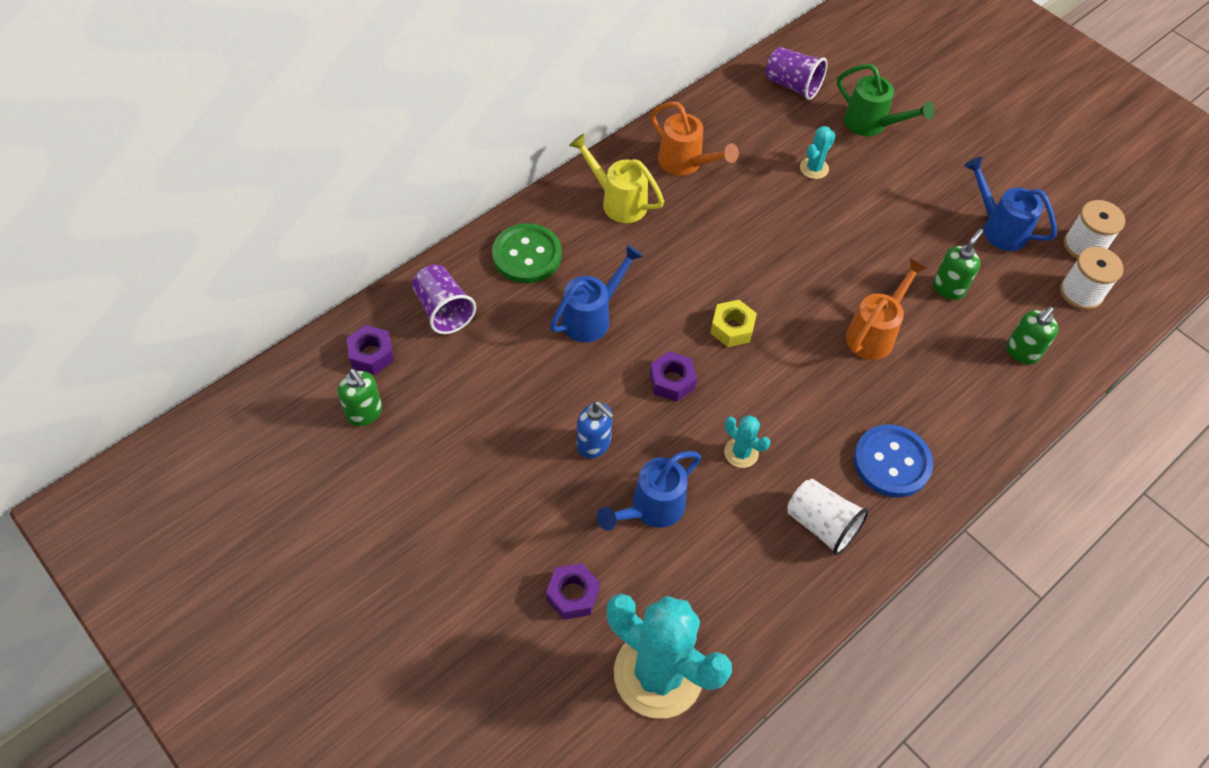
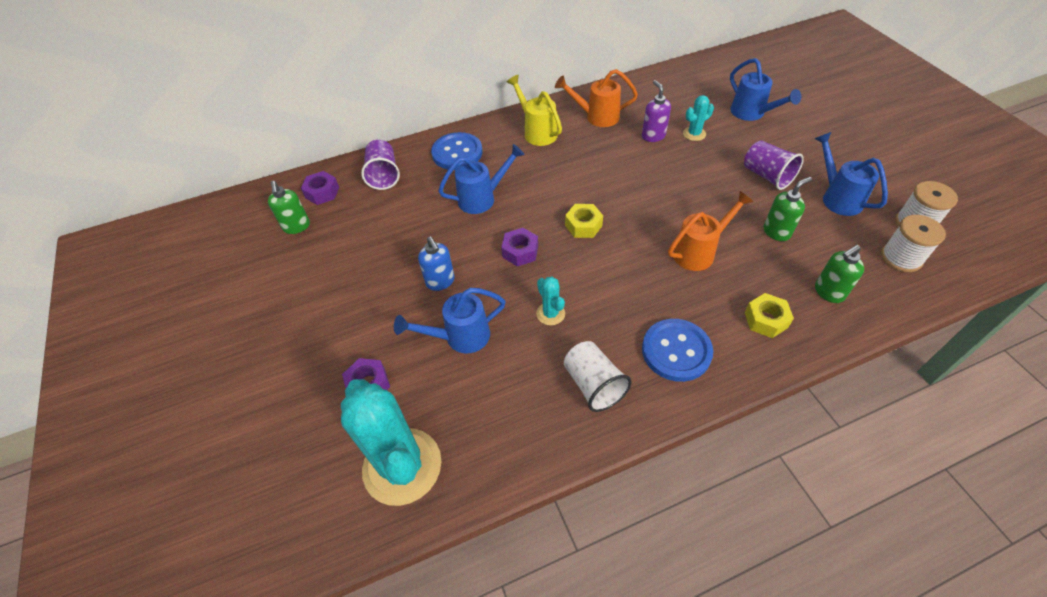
camera: 25 degrees right, 5 degrees down
(527, 255) = (457, 153): green button -> blue button
(685, 163) = (597, 117): orange watering can -> orange watering can turned 120 degrees clockwise
(766, 180) = (653, 136): none -> purple soap dispenser
(792, 85) = (699, 82): purple cup -> purple cup (767, 176)
(871, 124) = (751, 113): green watering can -> blue watering can
(969, 401) = (766, 320): none -> yellow nut

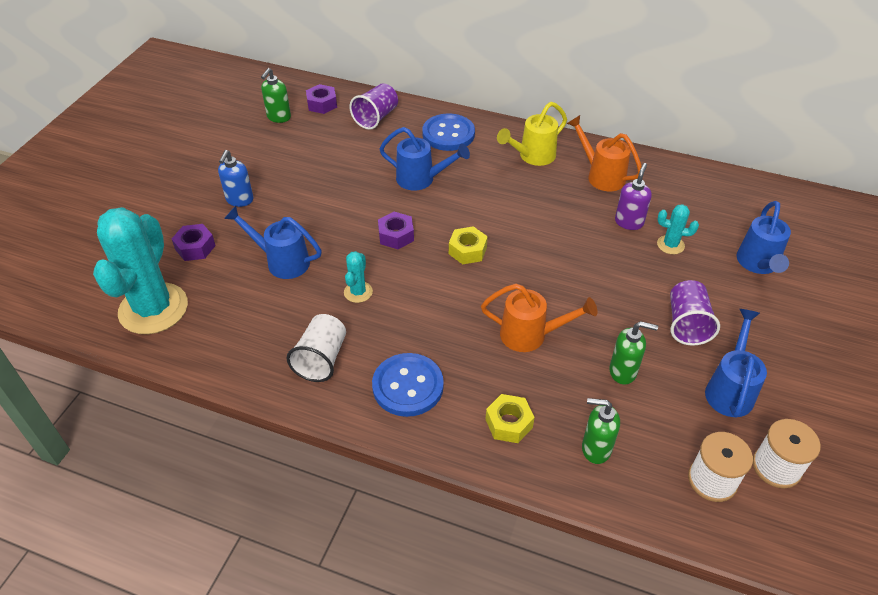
camera: 40 degrees right, 5 degrees down
(440, 282) = (317, 217): blue soap dispenser -> blue soap dispenser (239, 200)
(537, 132) = (532, 156): yellow watering can -> yellow watering can turned 135 degrees counterclockwise

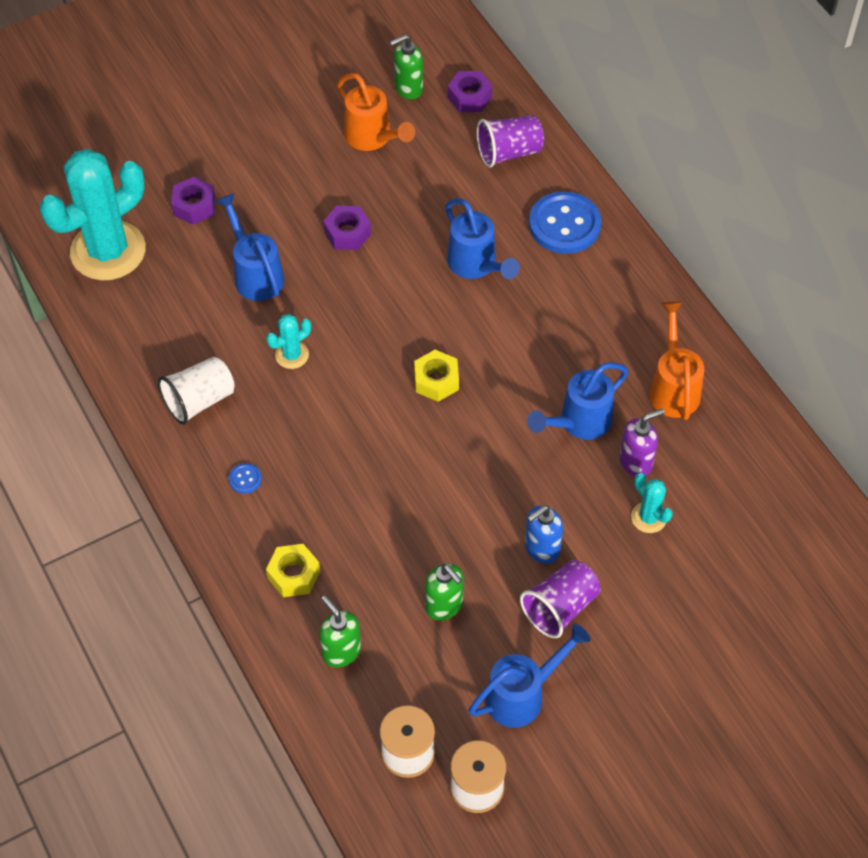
camera: 40 degrees right, 10 degrees up
(239, 200) = (278, 175): blue soap dispenser -> blue soap dispenser (541, 549)
(396, 235) = (385, 316): purple nut -> purple nut (347, 233)
(408, 386) = (245, 479): blue button -> blue button, size x0.41
(530, 335) = (400, 510): orange watering can -> orange watering can (372, 138)
(532, 156) = (625, 314): yellow watering can -> none
(758, 264) = (715, 603): blue watering can -> blue watering can (579, 422)

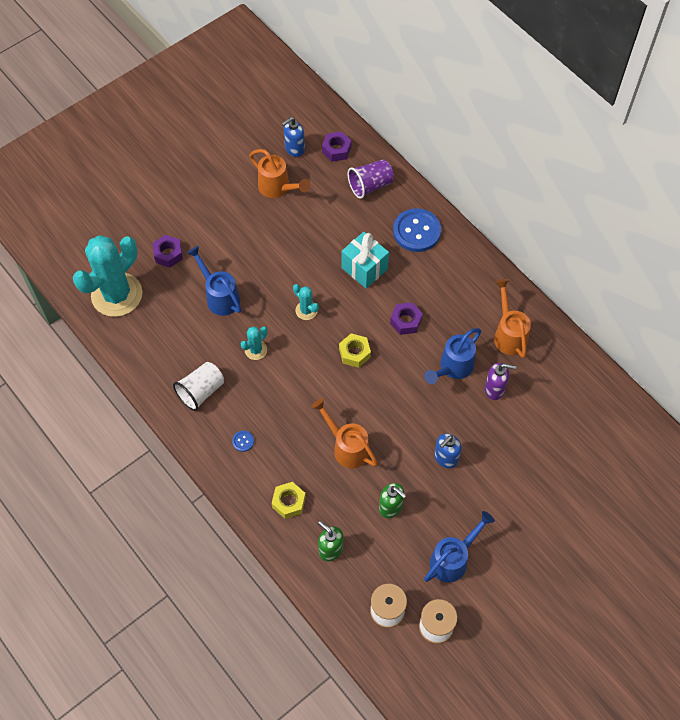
camera: 10 degrees left, 5 degrees up
(347, 233) = (275, 258): purple nut -> purple nut (405, 321)
(397, 510) = (347, 447): none -> orange watering can
(408, 88) = (294, 149): green soap dispenser -> blue soap dispenser
(476, 265) = (364, 268): blue watering can -> turquoise gift
(560, 607) = (465, 496): purple cup -> none
(636, 462) = (494, 389): purple soap dispenser -> purple soap dispenser turned 45 degrees clockwise
(648, 517) = (510, 426): turquoise cactus -> turquoise cactus (306, 310)

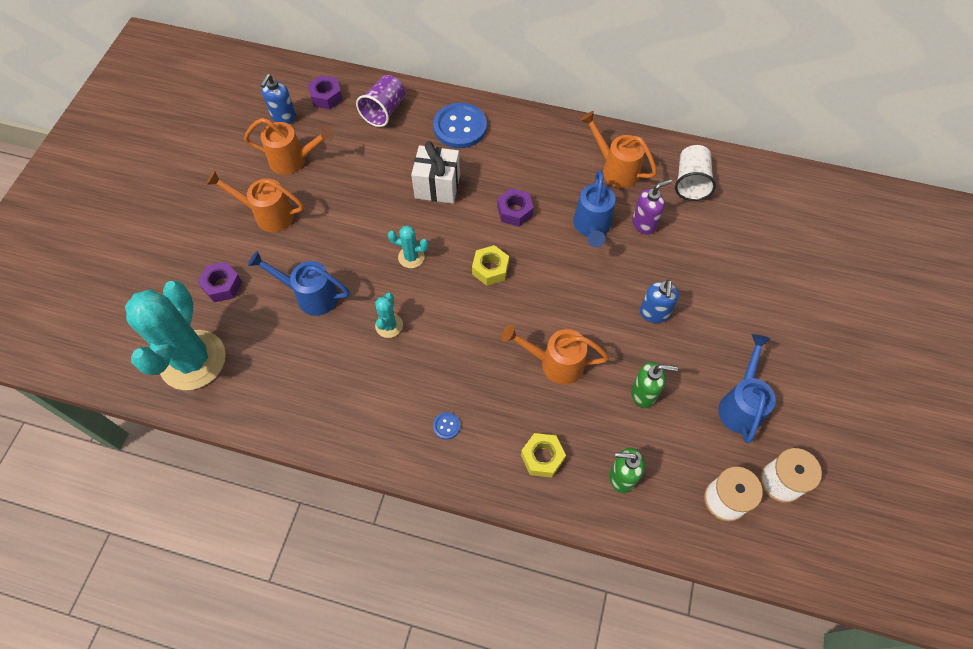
camera: 35 degrees left, 0 degrees up
(201, 391) = (362, 403): white cup -> white cup (690, 182)
(232, 220) = (268, 214): none -> orange watering can
(364, 268) = (437, 186): turquoise gift -> white gift

